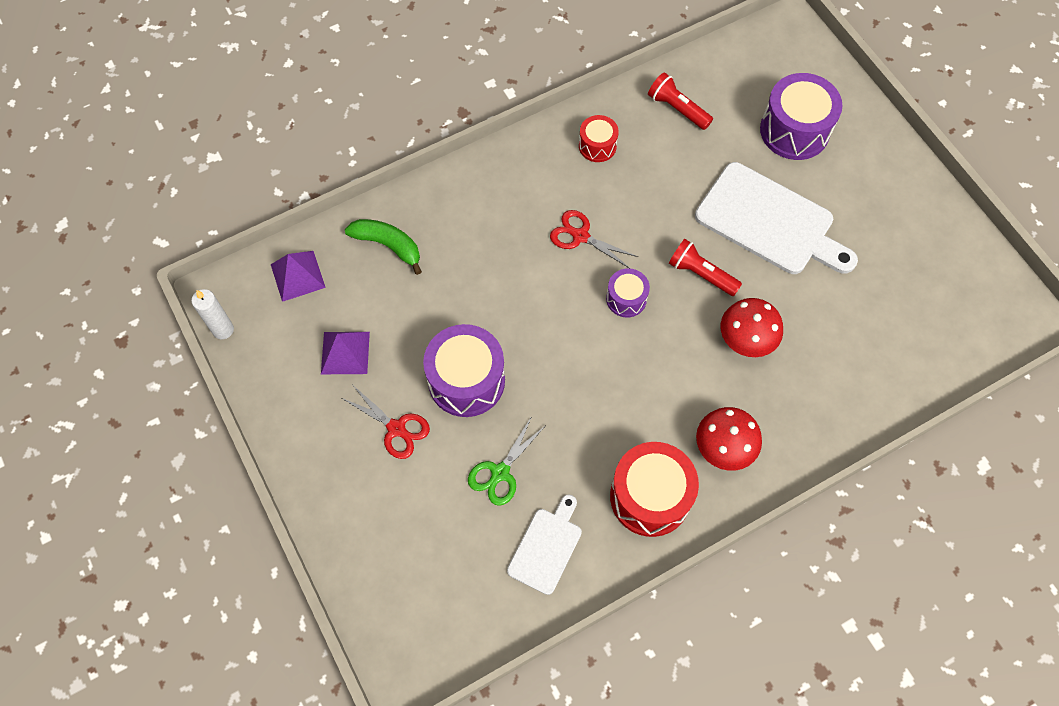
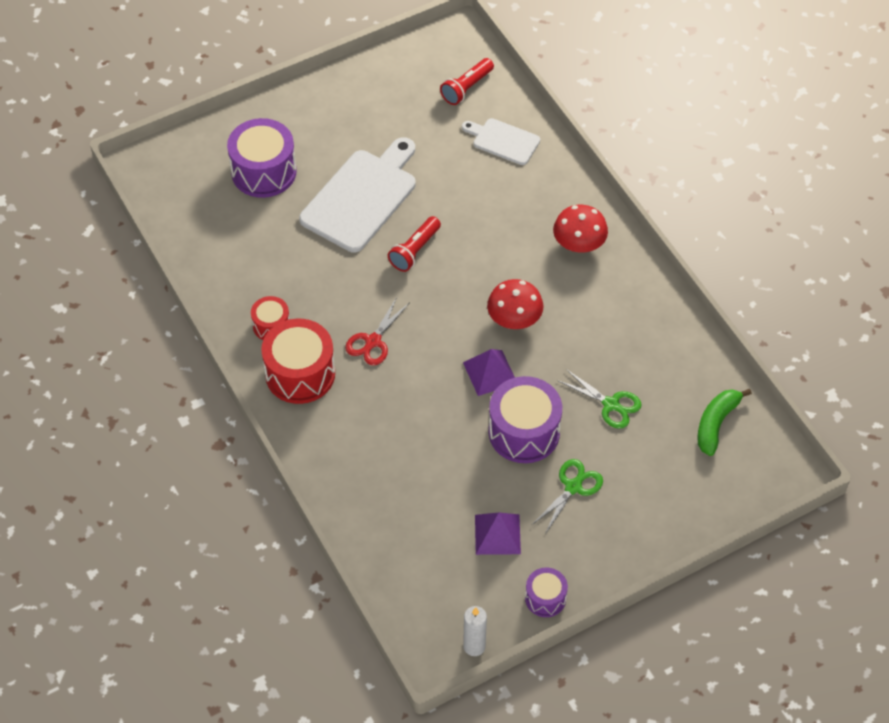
camera: 90 degrees left, 10 degrees down
(297, 276) = (413, 582): purple pyramid -> purple pyramid (490, 373)
(388, 245) = (379, 503): green banana -> green banana (716, 424)
(396, 428) = (573, 487): red scissors -> green scissors
(546, 547) = (674, 370): white cutting board -> white cutting board (503, 141)
(626, 299) = (440, 307): purple drum -> purple drum (545, 598)
(650, 497) = (625, 296): red drum -> red drum (300, 374)
(677, 109) = (232, 260): red flashlight -> red flashlight (466, 88)
(746, 338) = (478, 222): red mushroom -> red mushroom (514, 318)

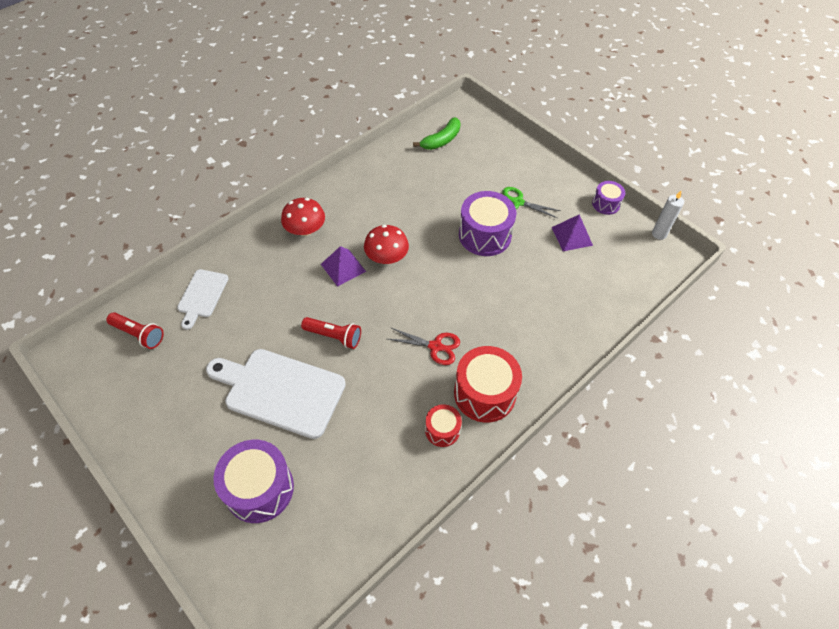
camera: 105 degrees left, 0 degrees up
(490, 373) = (440, 263): purple pyramid -> purple pyramid (343, 267)
(611, 404) = (445, 192): green scissors -> none
(716, 424) = (441, 140): green banana -> green banana turned 60 degrees counterclockwise

